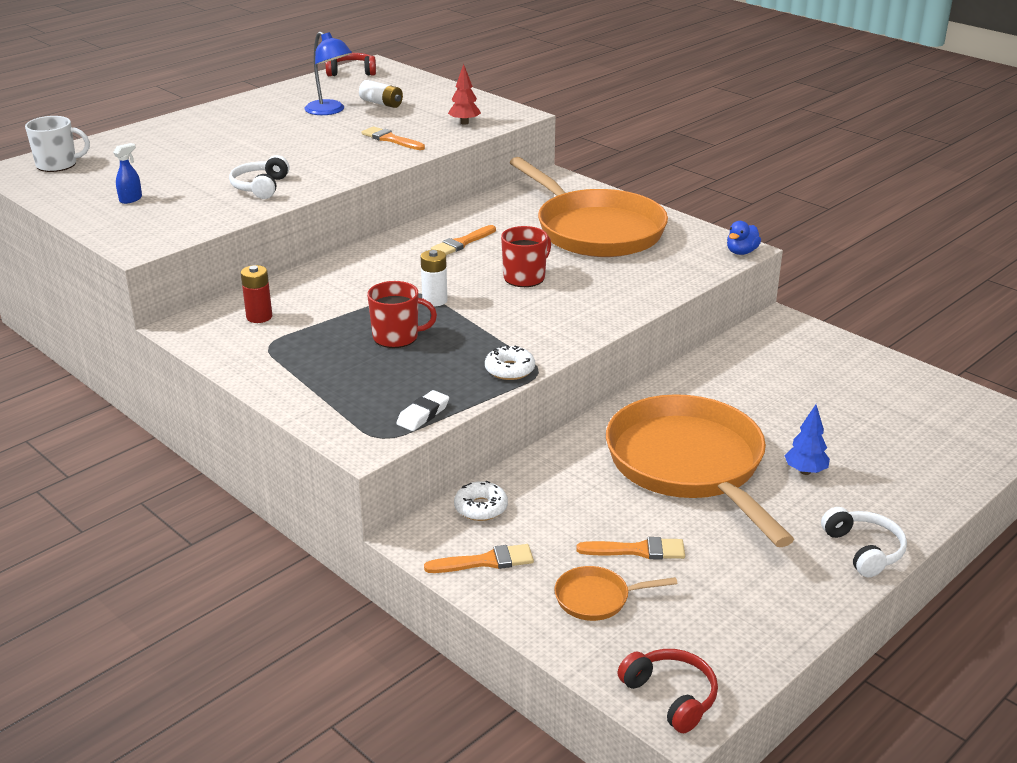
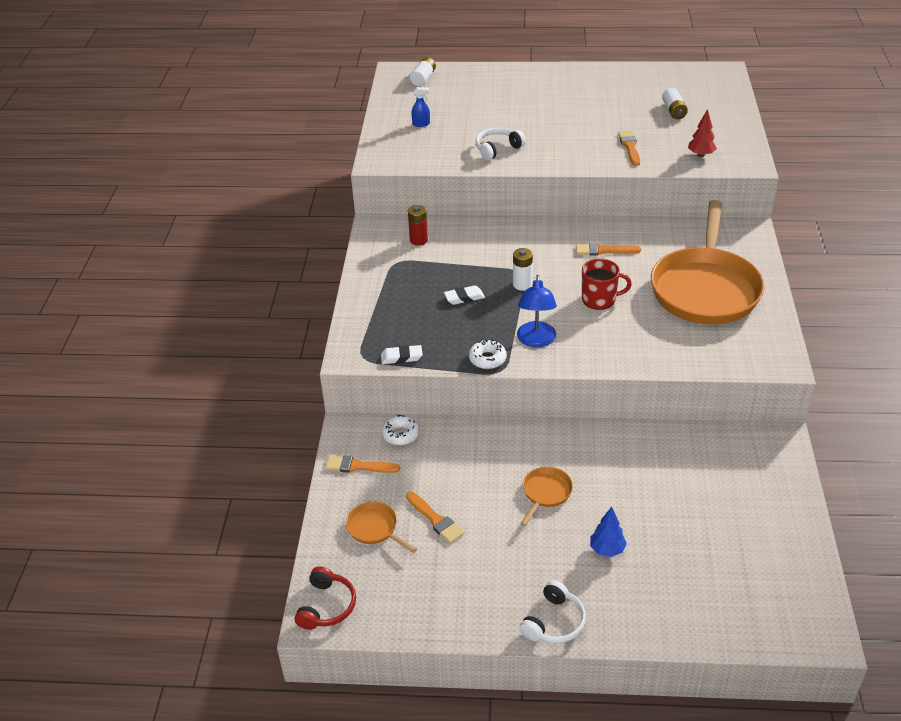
camera: 50 degrees right, 10 degrees up
(58, 165) = (423, 78): white mug -> white battery
(330, 111) = (630, 103): blue lamp -> blue lamp (536, 340)
(351, 72) = (699, 72): red headphones -> none
(397, 337) = (464, 298): red mug -> white eraser
(485, 561) = (358, 466): orange brush -> orange brush turned 150 degrees clockwise
(689, 466) = (545, 493): orange pan -> orange pan, size x0.40
(741, 252) = (779, 367): blue duck -> none

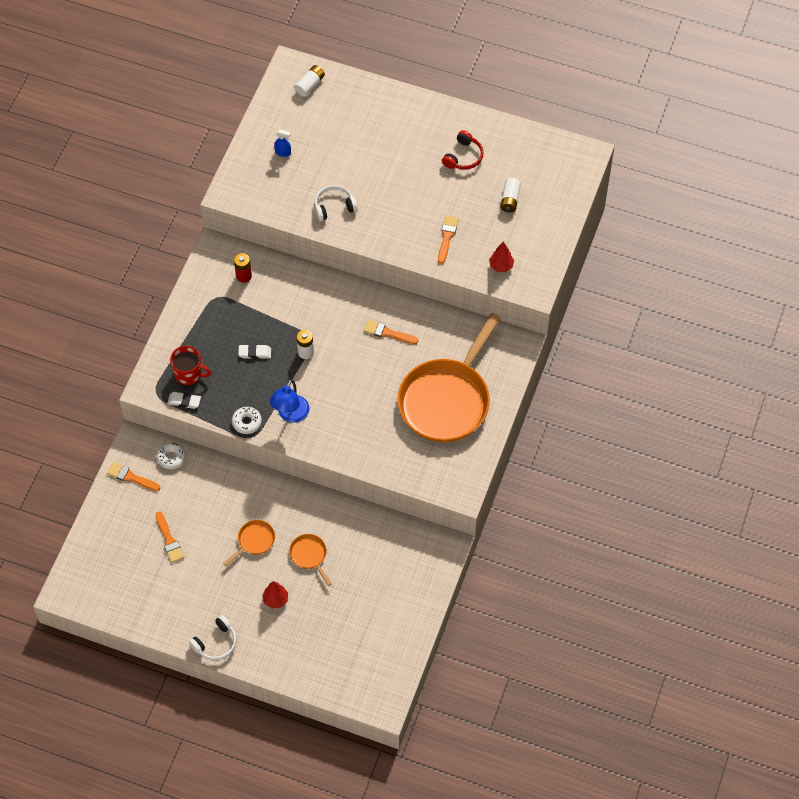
camera: 15 degrees right, 20 degrees up
(326, 606) = (73, 586): red headphones -> red headphones (463, 156)
(375, 528) = (125, 534): orange pan -> orange pan (309, 555)
(599, 299) = (358, 386): red mug -> red mug (189, 374)
(607, 549) = (275, 599): blue tree -> red tree

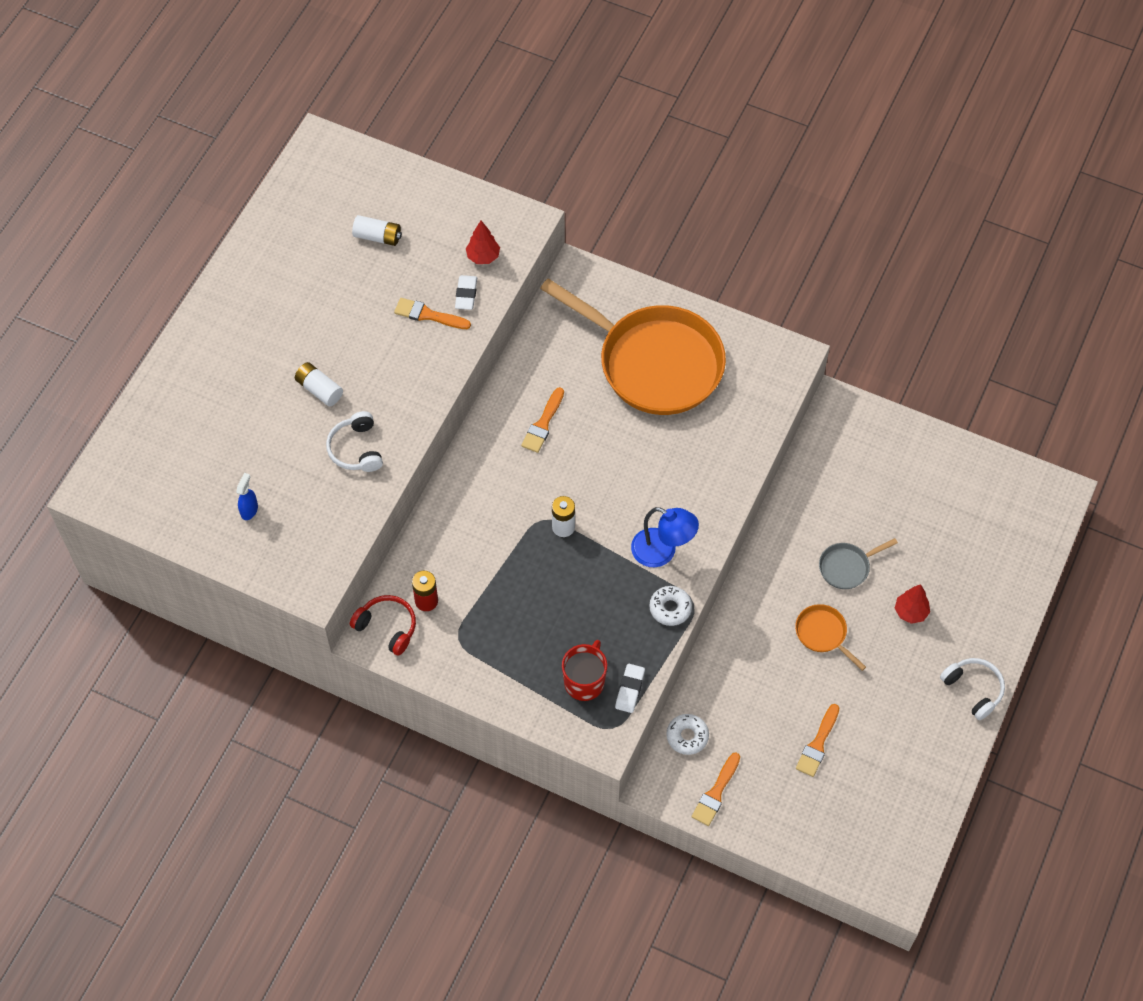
camera: 85 degrees left, 0 degrees up
(169, 540) = (818, 744): orange brush -> orange brush turned 135 degrees clockwise
(255, 353) = (558, 592): white eraser -> white eraser (466, 294)
(309, 555) = (847, 567): orange pan -> grey pan
(310, 85) = (132, 467): white battery -> white battery (319, 389)
(463, 156) = (297, 284): red headphones -> red headphones (387, 627)

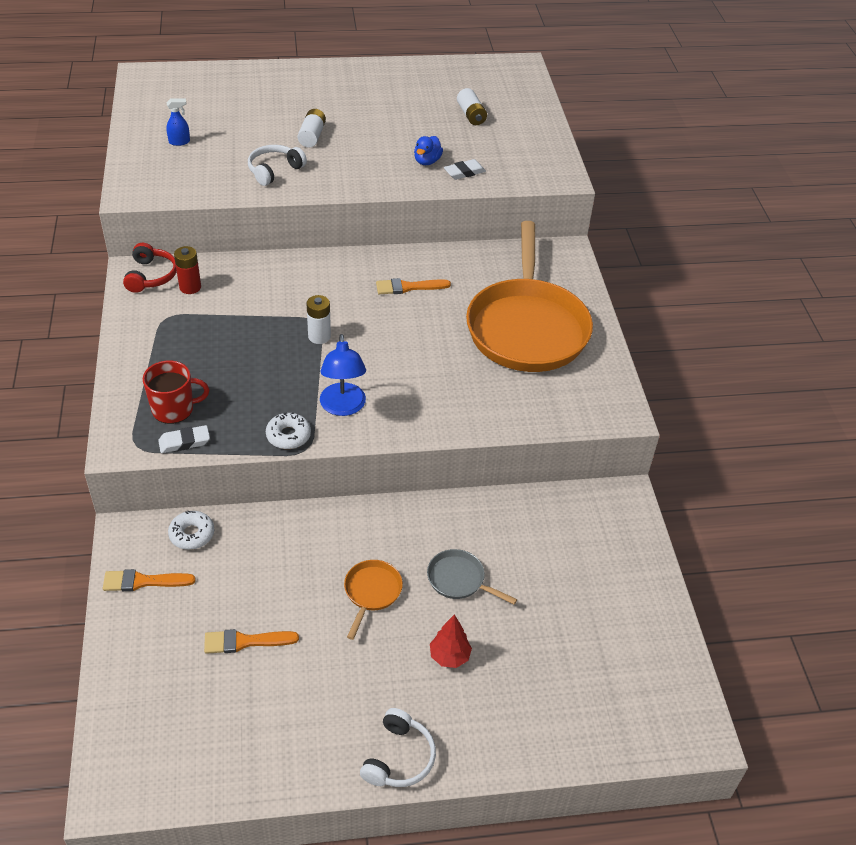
camera: 55 degrees right, 15 degrees down
(428, 315) = (427, 161): orange brush -> blue duck
(483, 257) = (507, 168): red tree -> none

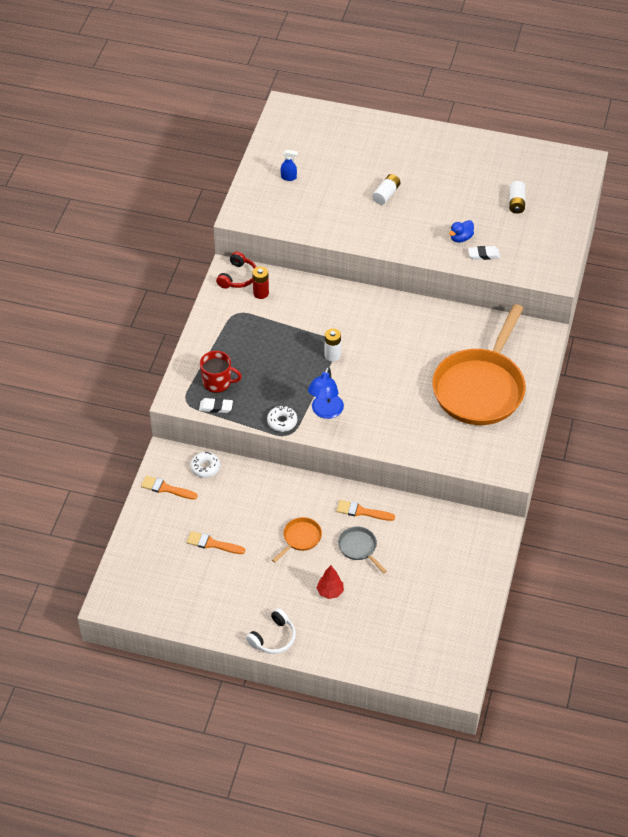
camera: 25 degrees right, 5 degrees up
(274, 170) = (346, 219): white headphones -> none
(408, 287) = (411, 333): orange brush -> orange brush (362, 511)

